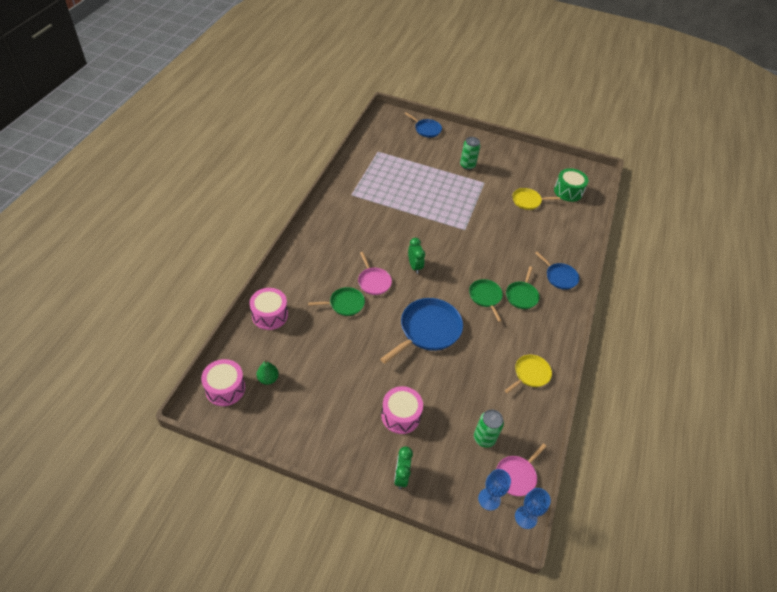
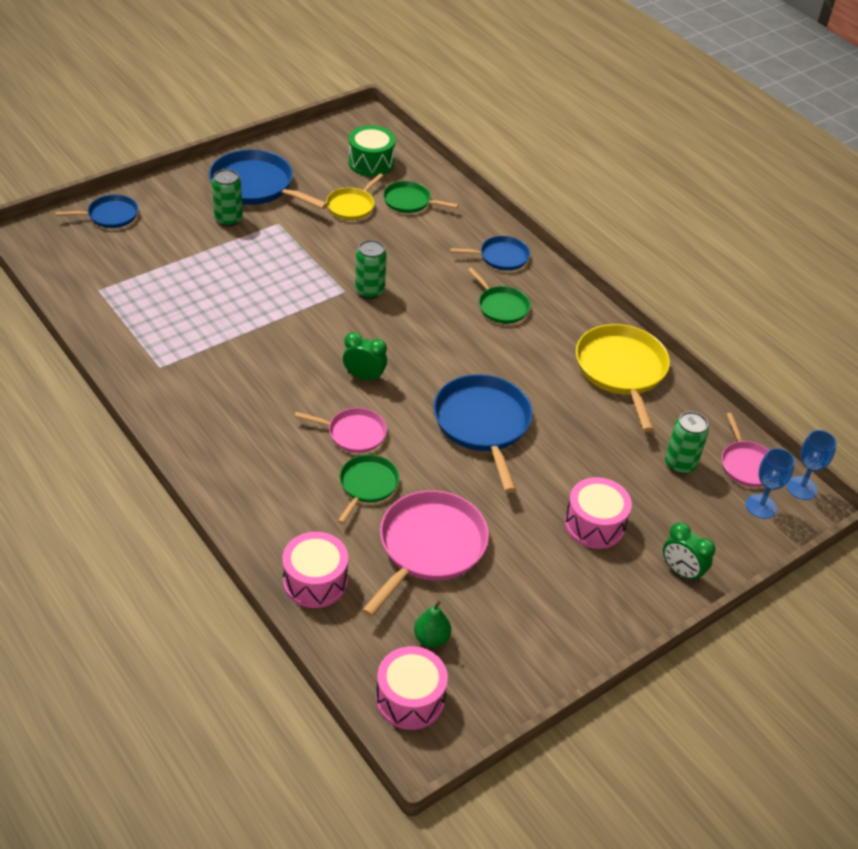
camera: 55 degrees left, 5 degrees down
(325, 349) = (429, 547): none -> pink pan
(475, 238) = (369, 291): none -> green can
(485, 297) = (475, 340): green pan -> green pan (409, 201)
(500, 162) = (256, 186): none -> blue pan
(530, 374) = (621, 370): yellow pan -> yellow pan, size x1.75

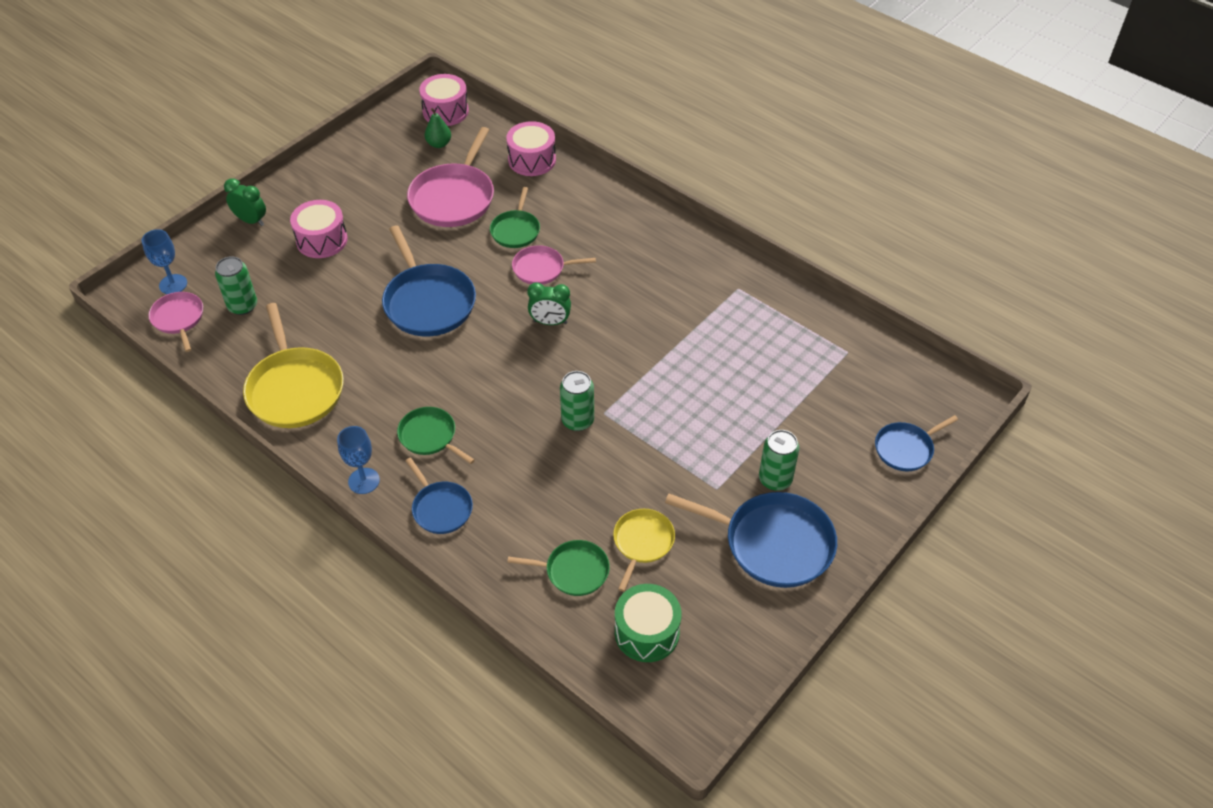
camera: 170 degrees right, 5 degrees up
(501, 257) = (440, 508): blue pan -> blue pan turned 105 degrees counterclockwise
(801, 488) = (130, 308): blue goblet -> blue goblet (364, 481)

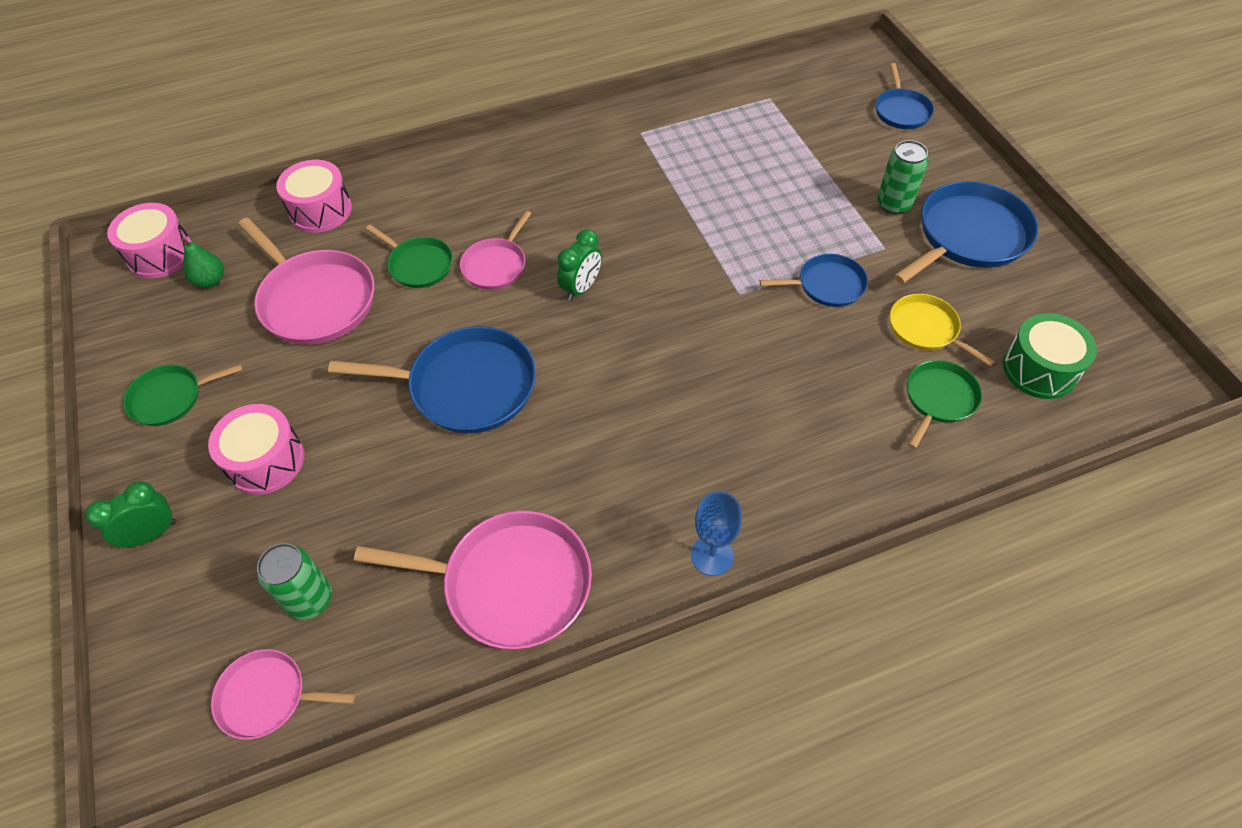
camera: 60 degrees left, 5 degrees up
(173, 284) = (190, 683): blue goblet -> none
(295, 389) = (510, 583): yellow pan -> pink pan
(430, 436) = (681, 461): green pan -> green pan (170, 398)
(440, 508) = (795, 489): blue pan -> blue pan (827, 285)
(577, 420) = (737, 318): green can -> none

